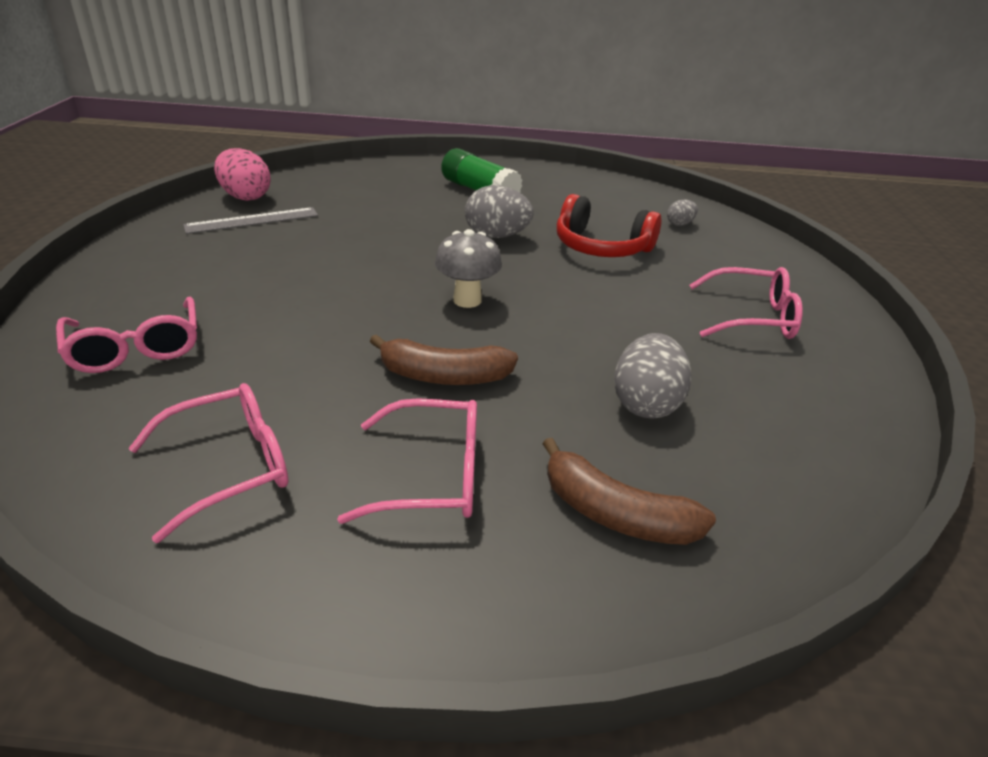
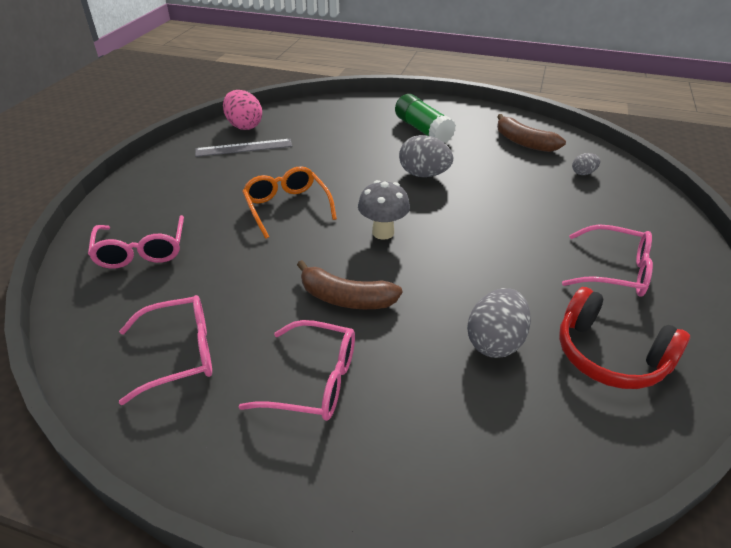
camera: 15 degrees right, 5 degrees up
(332, 282) = (287, 207): none -> orange glasses
(601, 247) = (507, 191): red headphones -> red headphones (610, 355)
(615, 514) = (439, 433): brown banana -> brown banana (524, 142)

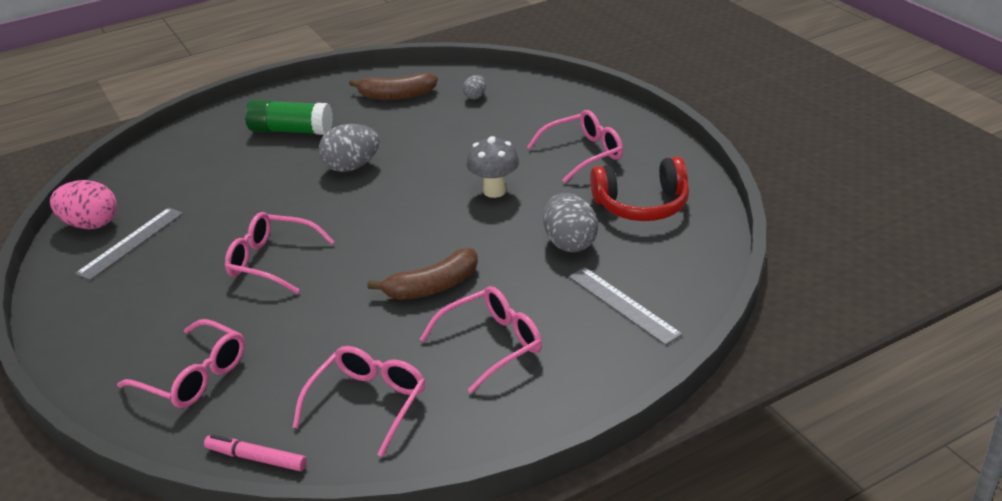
camera: 45 degrees left, 5 degrees down
(78, 335) = (256, 458): none -> pink marker
(287, 207) = (271, 261): orange glasses -> pink glasses
(383, 232) = (388, 228): grey mushroom -> grey mushroom (494, 191)
(461, 439) = (623, 305): none -> grey ruler

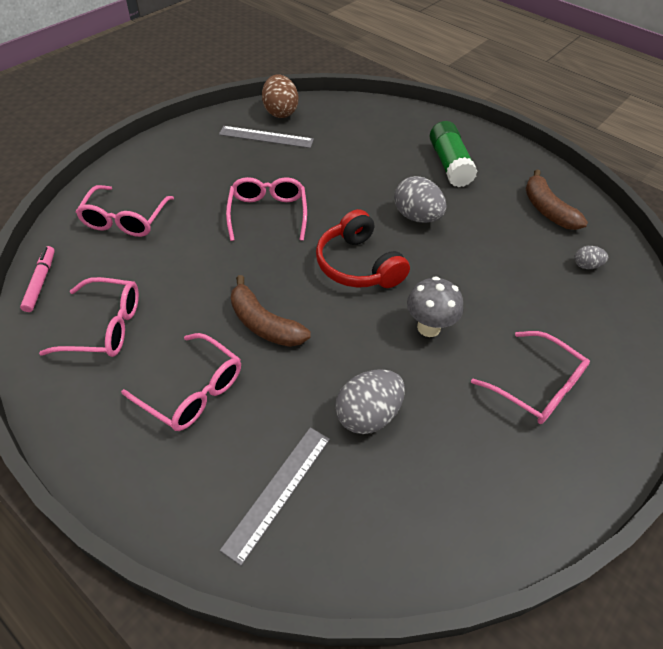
camera: 65 degrees right, 15 degrees up
(90, 224) = (280, 112): pink egg -> brown egg
(642, 205) = (466, 469): red headphones -> red headphones (358, 265)

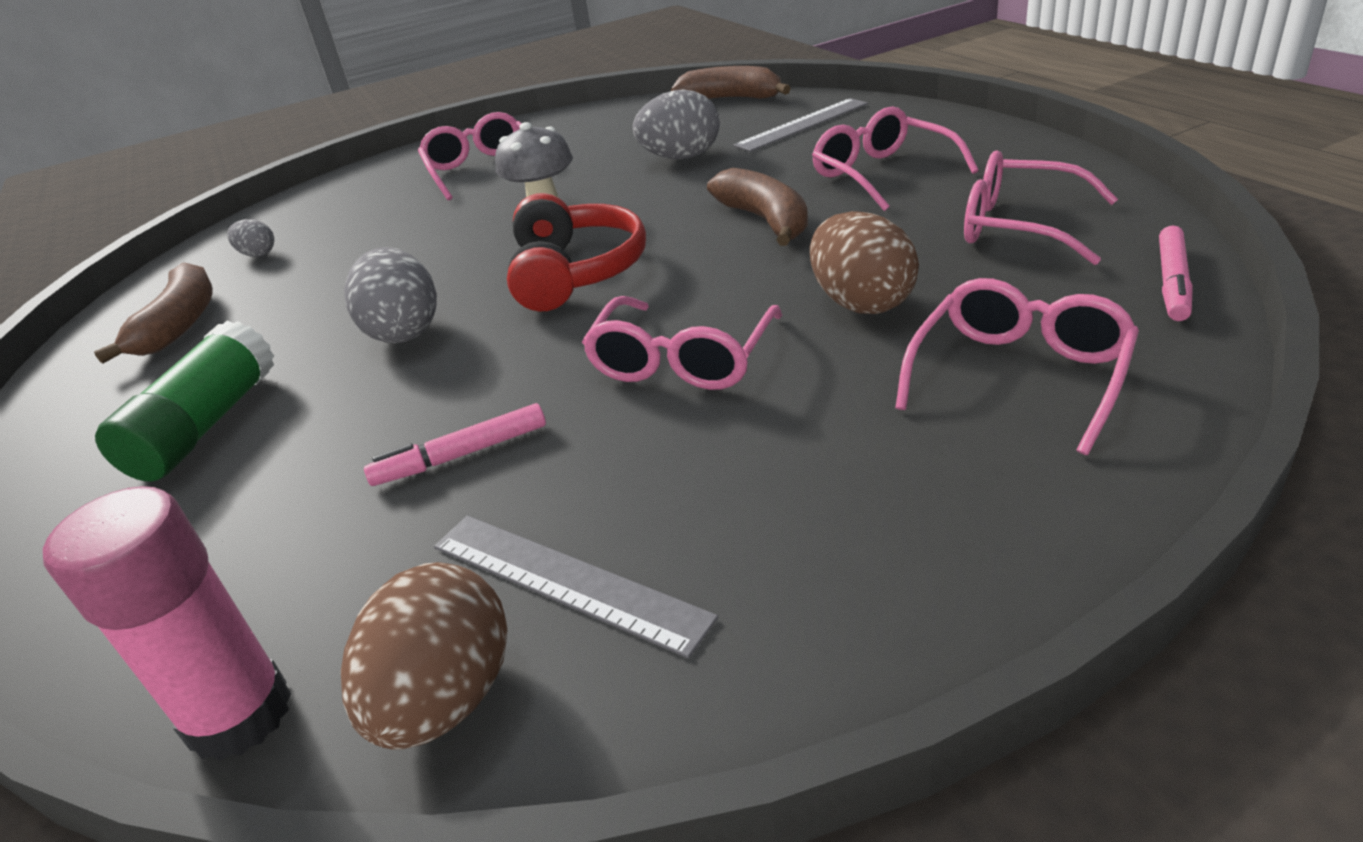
camera: 150 degrees left, 15 degrees down
(193, 255) = (861, 303): none -> brown egg
(330, 103) = (239, 715): none -> pink glue stick
(331, 166) = (461, 455): none -> pink marker
(382, 572) = (732, 98): none -> brown banana

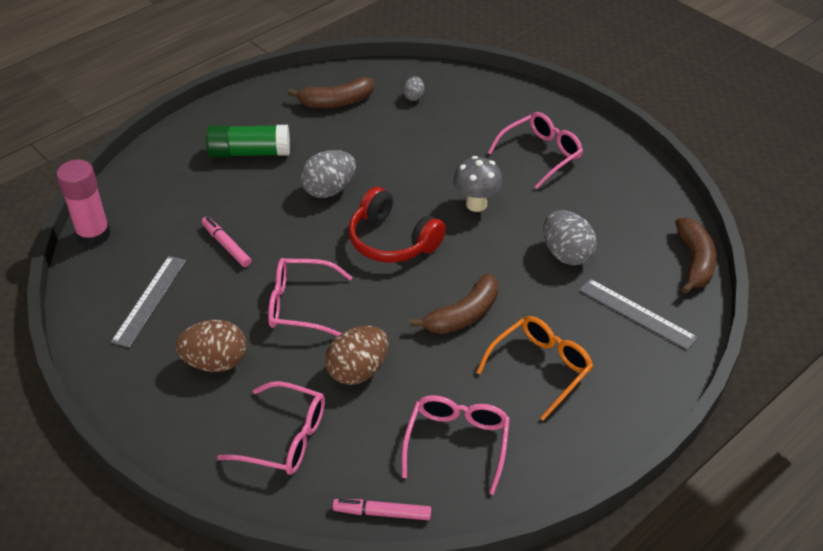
camera: 70 degrees right, 10 degrees up
(446, 699) = (97, 284): brown egg -> brown egg (215, 362)
(575, 273) = (392, 240): red headphones -> red headphones turned 60 degrees clockwise
(882, 174) = (540, 368): pink glasses -> orange glasses

